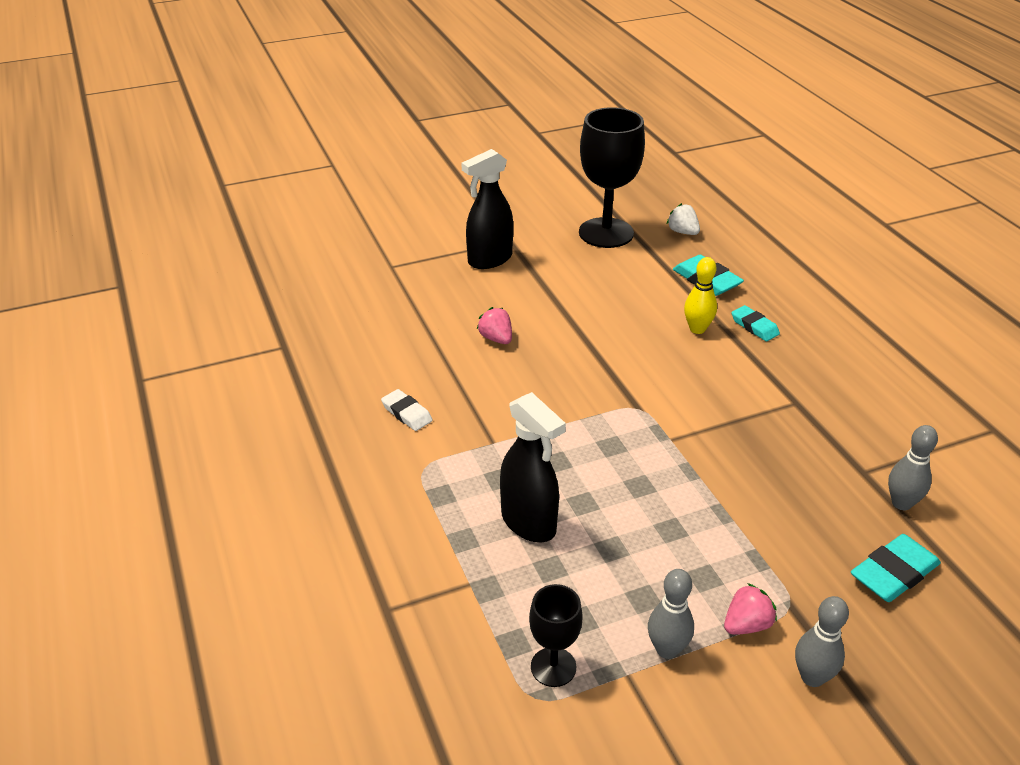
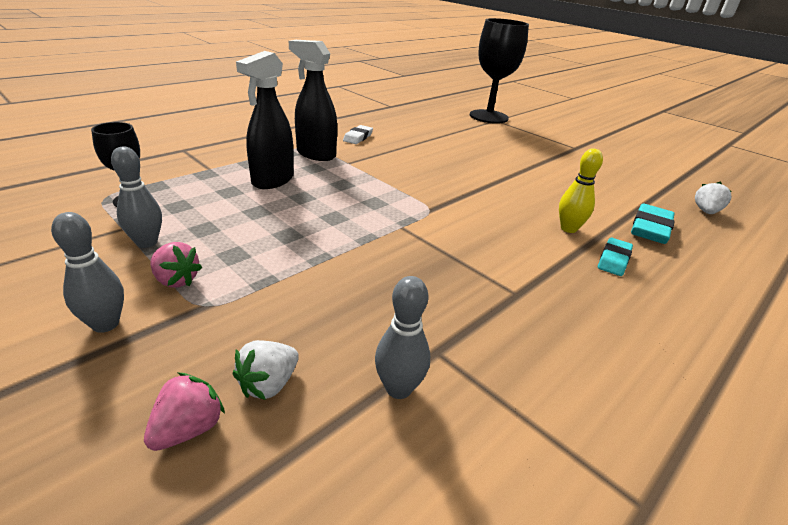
camera: 65 degrees right, 5 degrees down
(489, 260) = (543, 144): black spray bottle -> black spray bottle (315, 154)
(496, 338) = (458, 153): pink strawberry -> pink strawberry (188, 429)
(606, 233) = (644, 179): black goblet -> black goblet (488, 117)
(894, 573) = (268, 384): turquoise eraser -> white strawberry

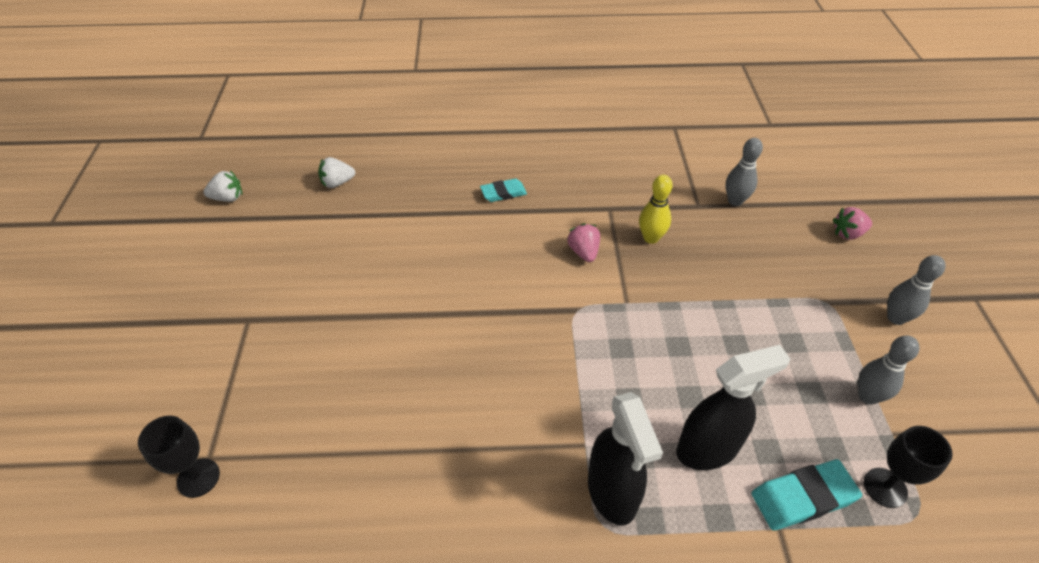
camera: 135 degrees left, 15 degrees up
(176, 280) = (844, 335): pink strawberry -> pink strawberry (583, 252)
(268, 384) = (802, 234): white strawberry -> white strawberry (228, 198)
(358, 137) = (506, 519): white eraser -> none
(488, 117) = (198, 478): black goblet -> black goblet, size x0.51
(568, 229) = (487, 229): yellow bowling pin -> yellow bowling pin (651, 238)
(650, 228) = (421, 196): turquoise eraser -> turquoise eraser (802, 497)

